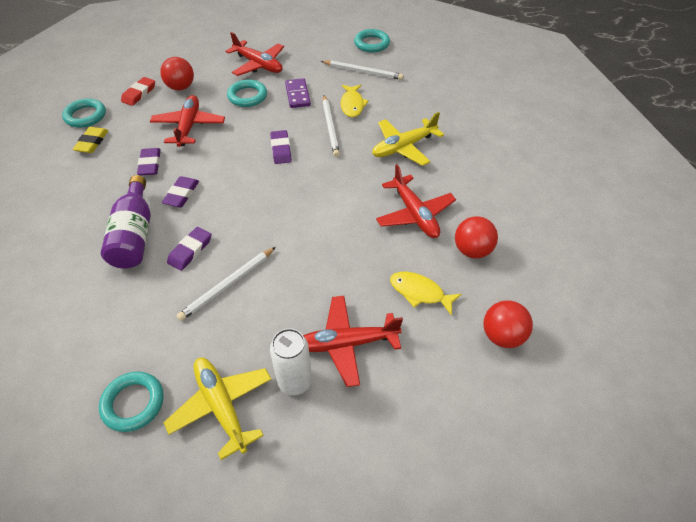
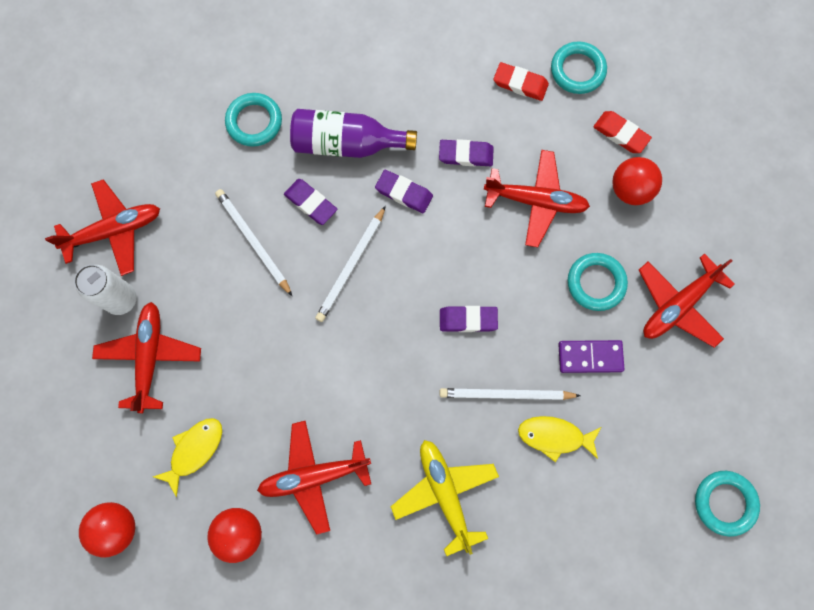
camera: 100 degrees right, 25 degrees up
(92, 142) = (520, 83): yellow eraser -> red eraser
(133, 403) = (138, 154): turquoise ring -> turquoise ring (254, 122)
(222, 406) = (114, 231): yellow plane -> red plane
(363, 72) = (641, 470): white pencil -> white pencil (351, 266)

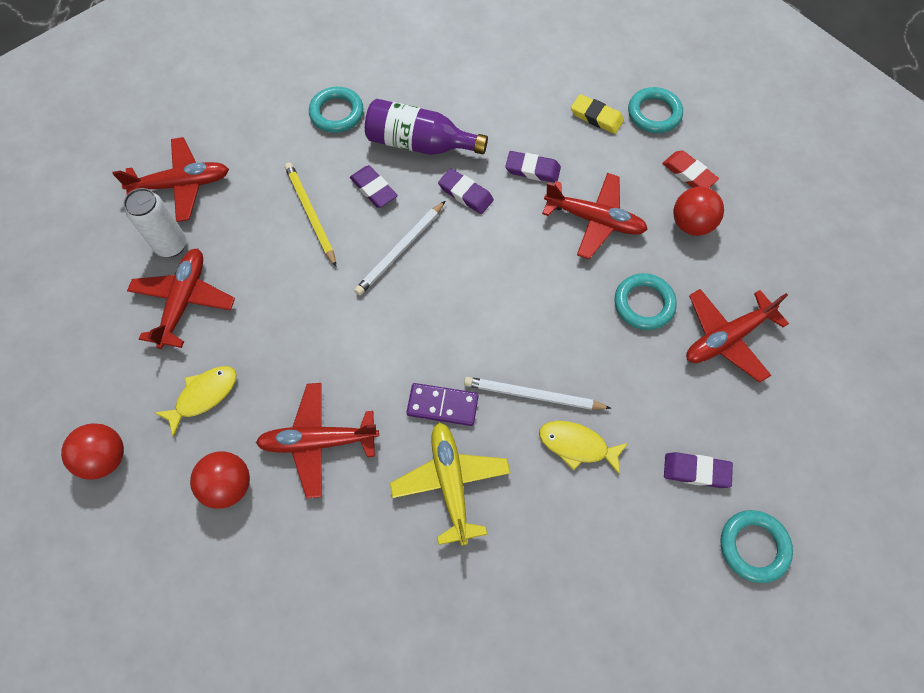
camera: 10 degrees right, 10 degrees down
(253, 241) = (310, 214): white pencil -> yellow pencil
(468, 320) = (507, 317): purple eraser -> purple eraser (696, 471)
(520, 83) = (596, 117): red eraser -> yellow eraser
(590, 357) = (627, 373): purple domino -> purple domino (442, 405)

